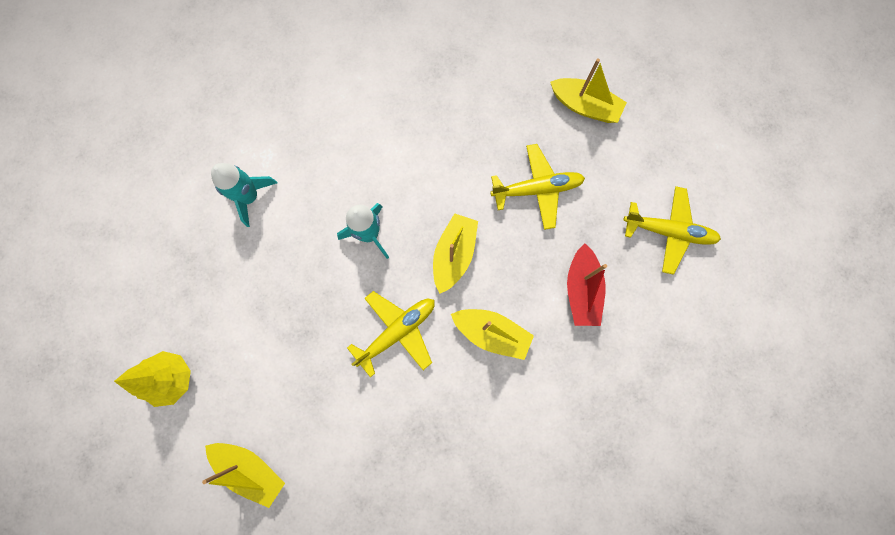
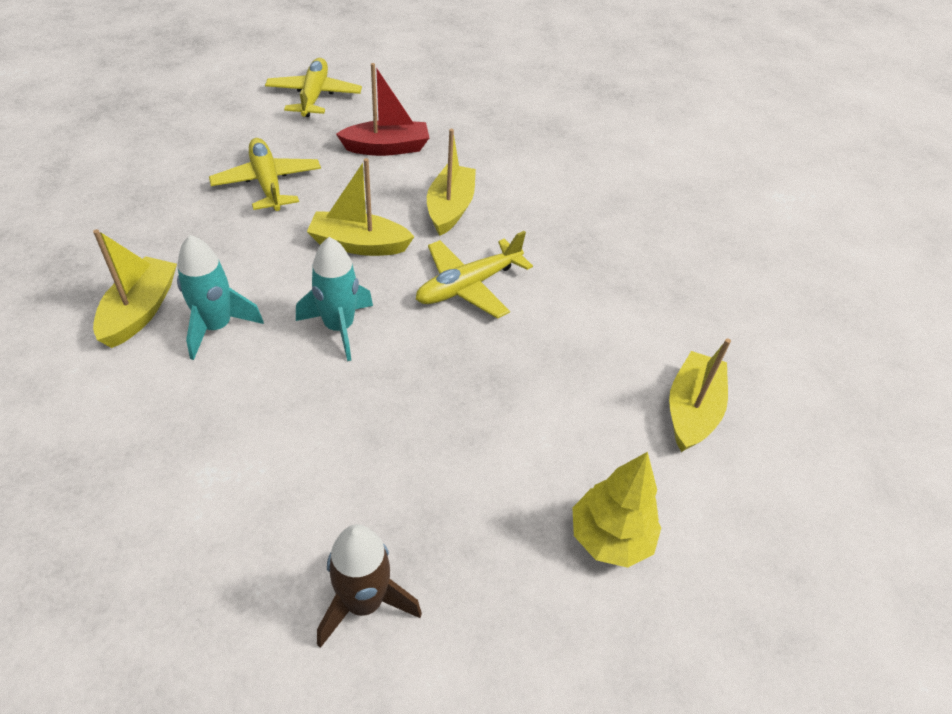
camera: 105 degrees left, 30 degrees down
(170, 233) = (364, 602): none -> brown rocket
(249, 197) = (287, 486): turquoise rocket -> turquoise rocket (217, 327)
(397, 332) = (468, 286): yellow plane -> yellow plane turned 75 degrees counterclockwise
(585, 106) = (157, 152): yellow boat -> yellow boat (140, 311)

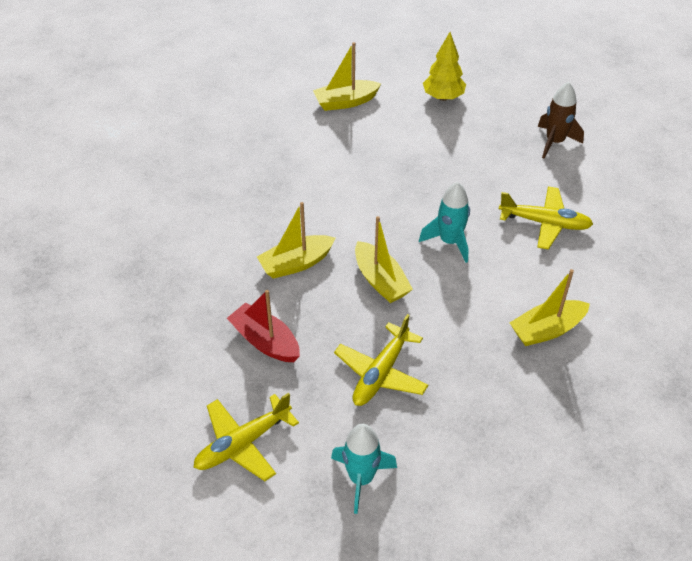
camera: 125 degrees left, 0 degrees up
(217, 327) = (512, 288): turquoise rocket -> turquoise rocket (361, 478)
(468, 286) = (356, 214): yellow plane -> yellow plane (545, 223)

